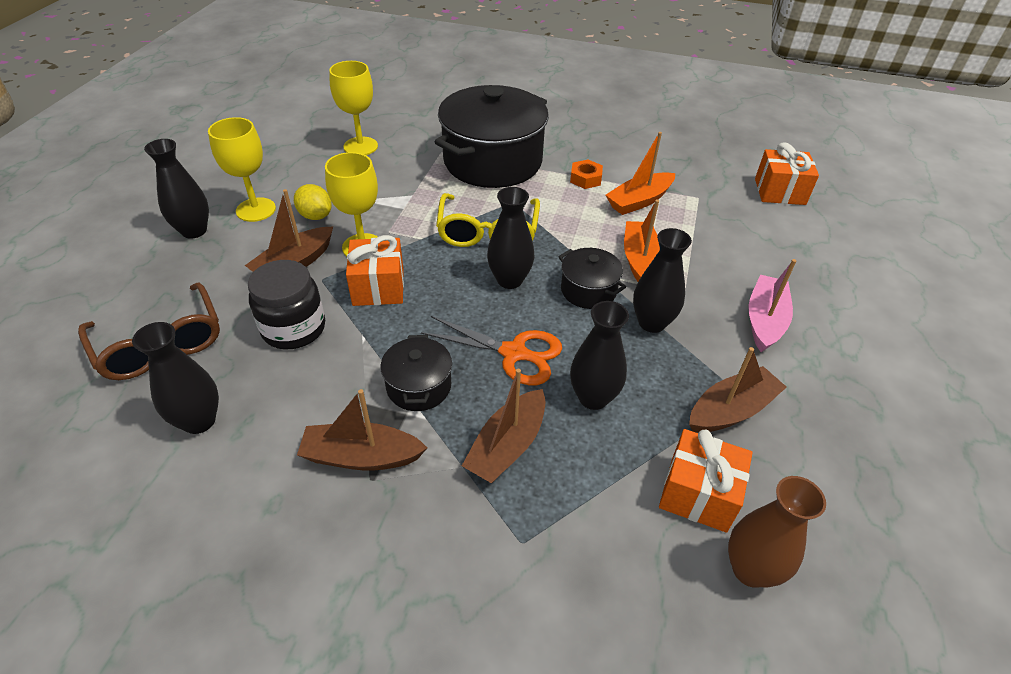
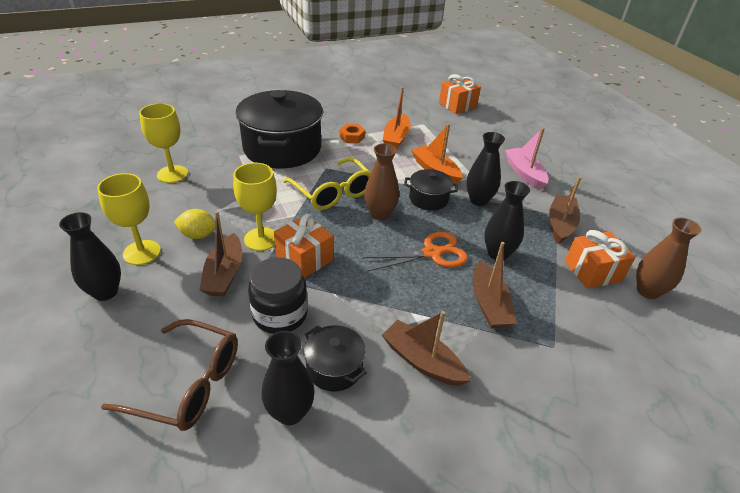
camera: 40 degrees left, 5 degrees down
(362, 456) = (422, 361): brown boat -> brown boat turned 75 degrees clockwise
(419, 386) = (404, 302): black pot -> black pot (334, 368)
(509, 280) = (380, 214): black vase -> brown vase

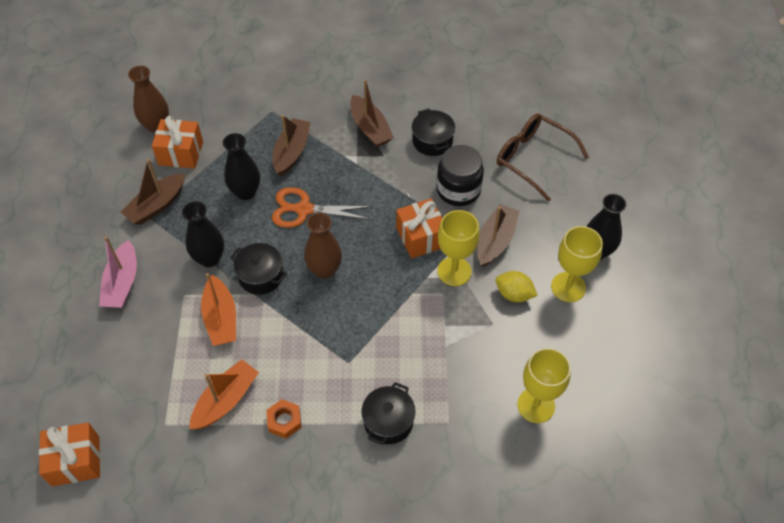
camera: 155 degrees left, 15 degrees up
(282, 148) = (388, 421): black pot -> black pot, size x0.46
(290, 412) = (470, 124): black vase -> none
(332, 192) = (358, 317): yellow glasses -> none

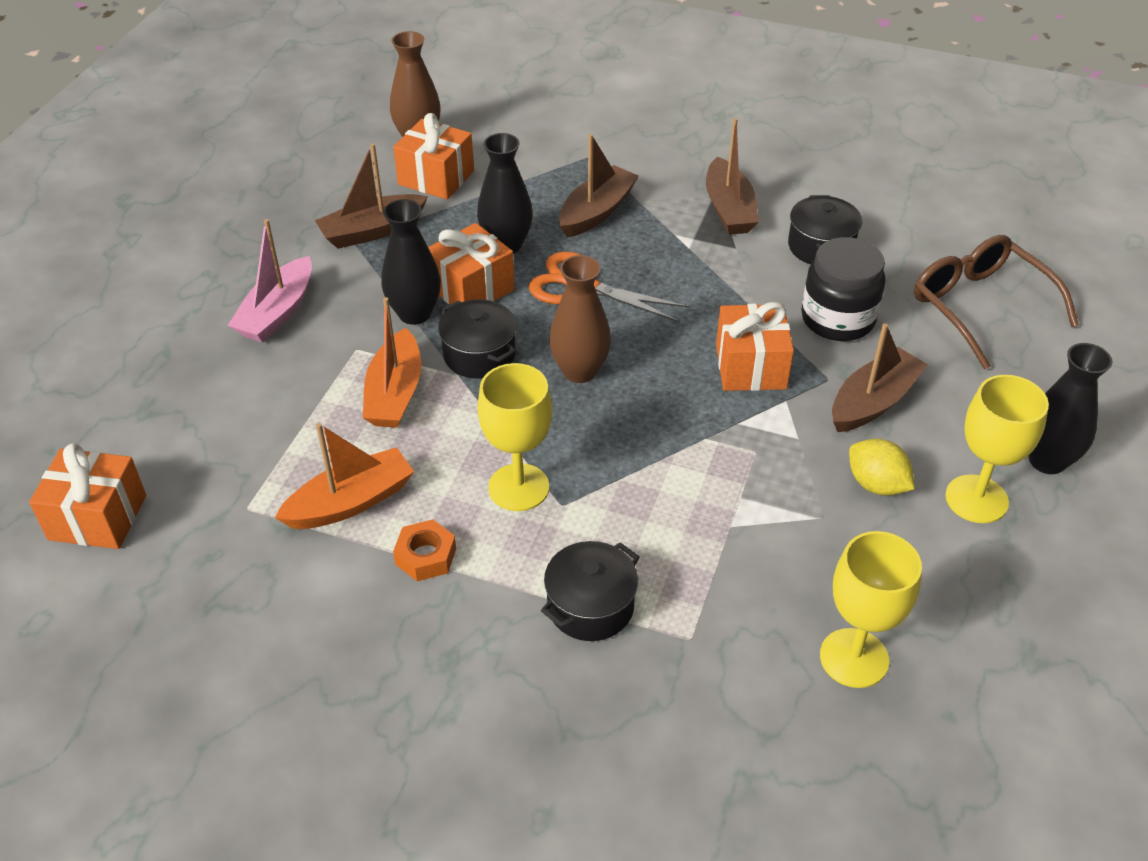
camera: 20 degrees right, 10 degrees down
(237, 230) = (471, 288): none -> orange gift
(454, 271) = (787, 426): yellow goblet -> yellow goblet (518, 487)

